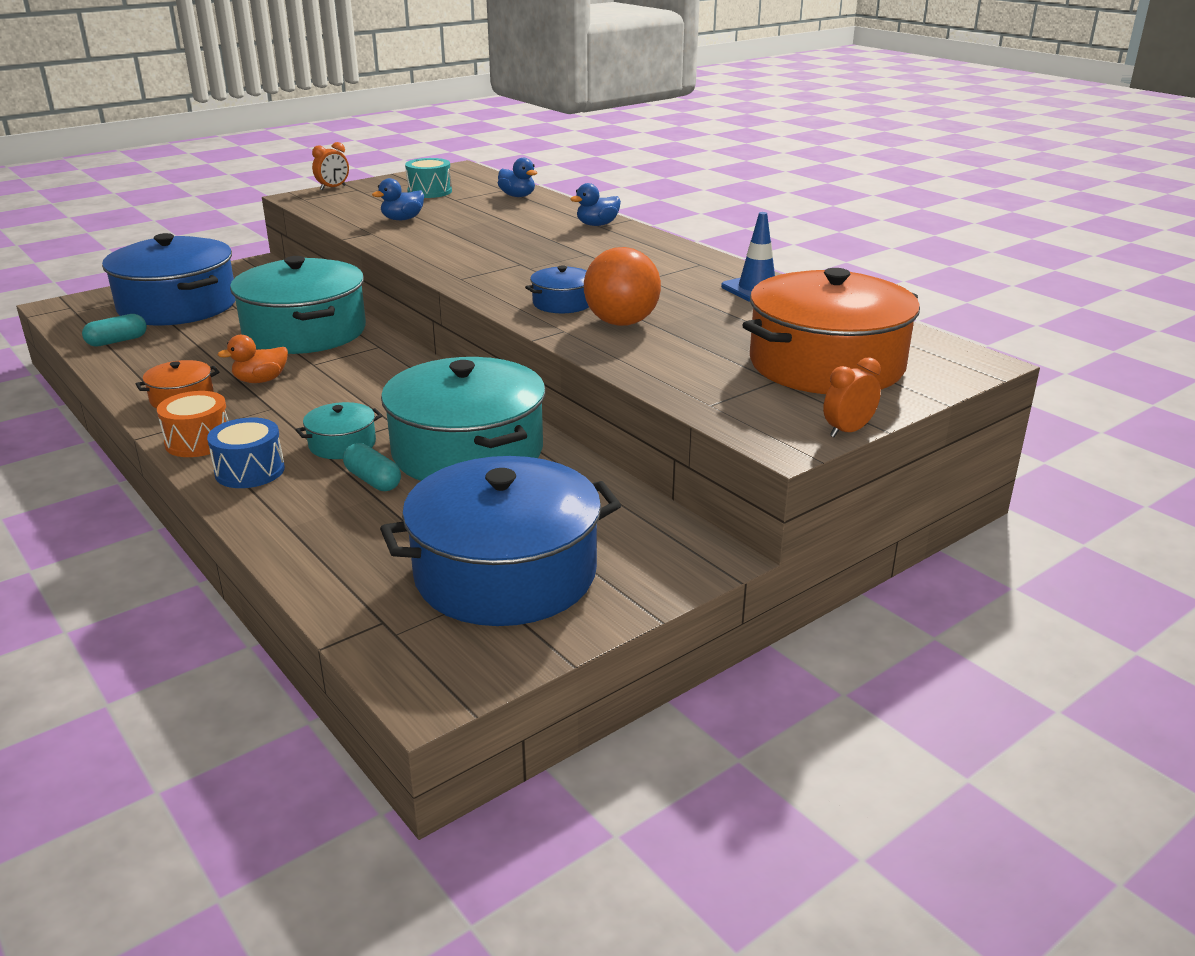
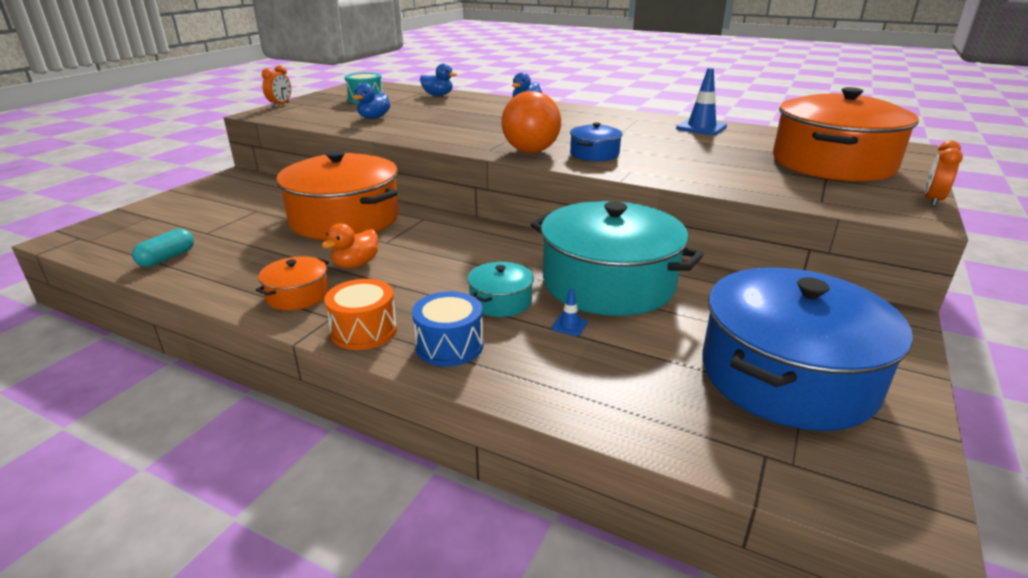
camera: 25 degrees left, 0 degrees up
(177, 306) = (196, 218): blue pot -> none
(305, 332) = (345, 218): turquoise pot -> orange pot
(373, 480) = (569, 325): turquoise capsule -> blue traffic cone
(621, 322) = (658, 160): orange ball -> orange ball (530, 151)

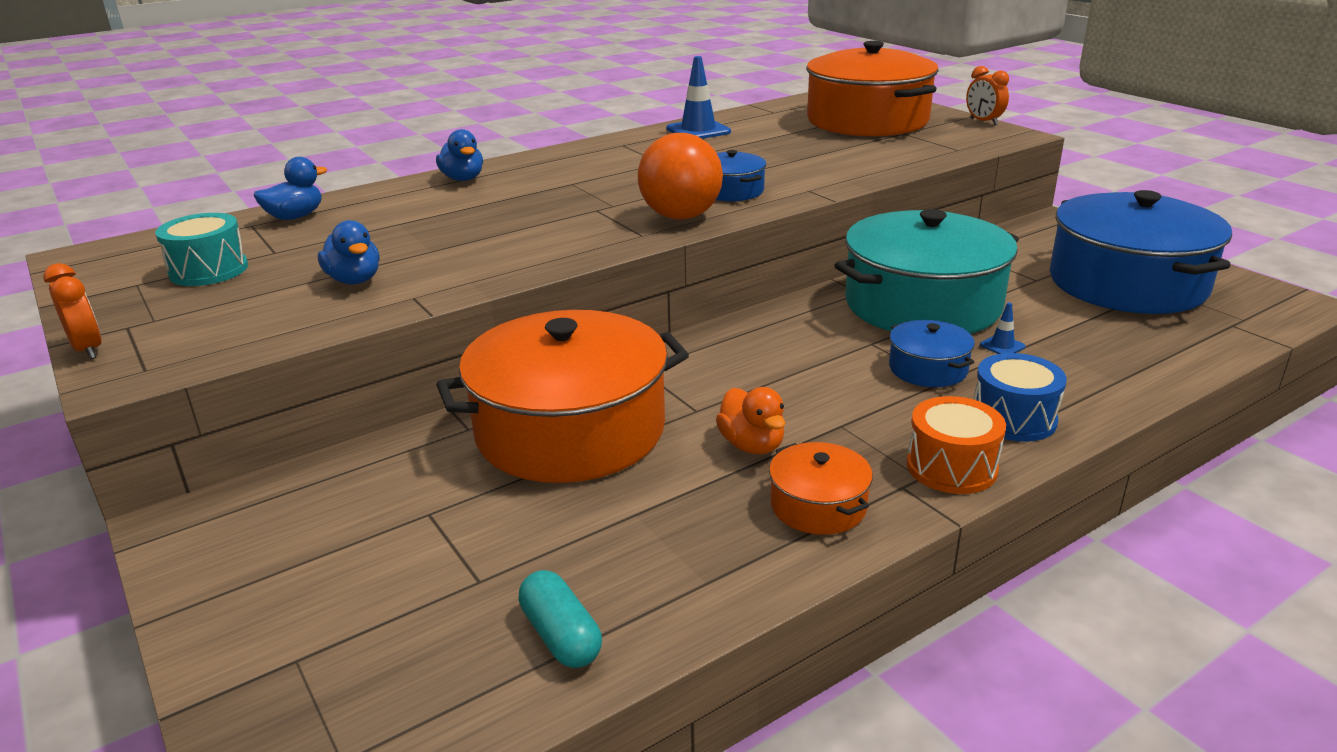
camera: 60 degrees left, 0 degrees up
(500, 301) = (928, 369): turquoise pot -> blue pot

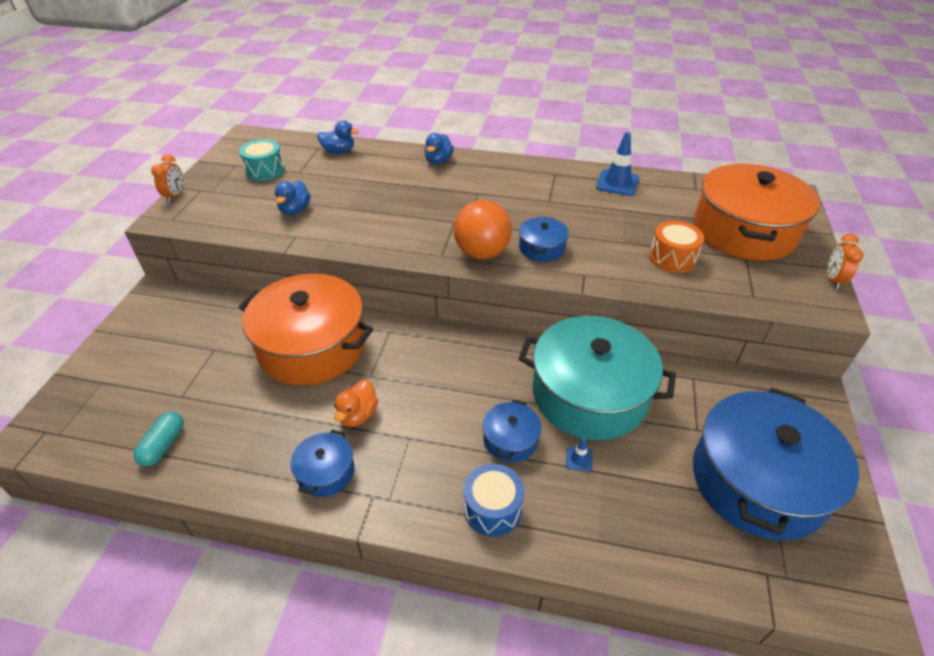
camera: 45 degrees right, 15 degrees up
(818, 505) = (326, 472): orange pot -> blue pot
(951, 467) = (411, 507): orange drum -> orange drum (672, 258)

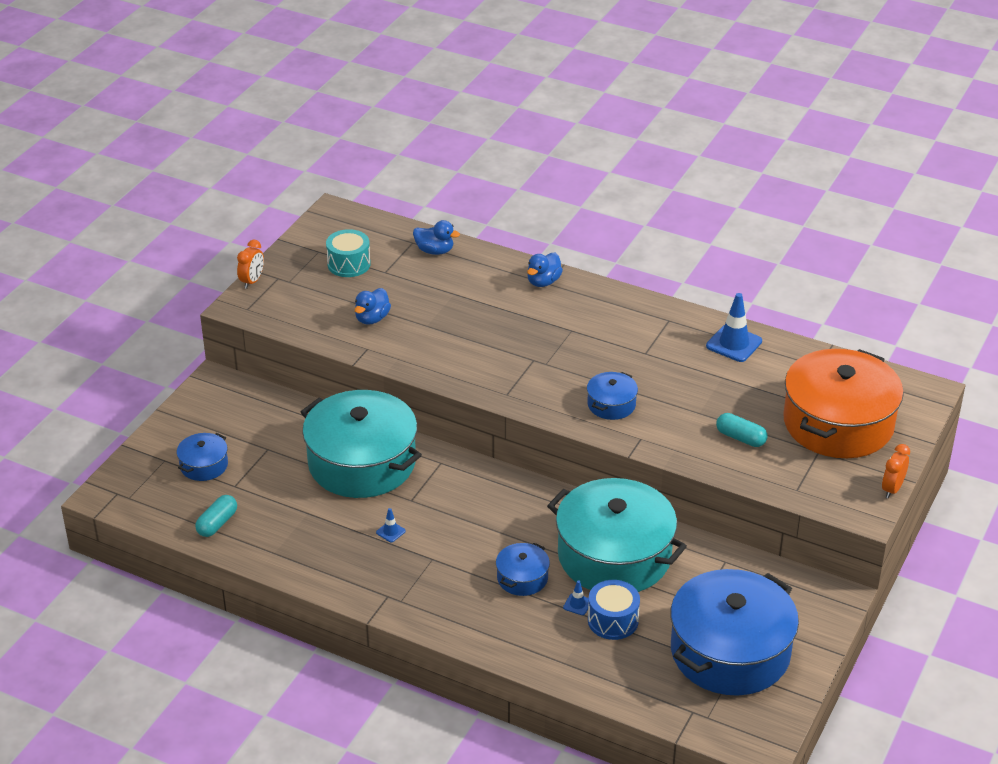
camera: 15 degrees right, 5 degrees down
(312, 346) = (362, 463): orange pot -> turquoise pot
(326, 472) = (352, 571): blue pot -> blue pot (204, 465)
(357, 415) = (390, 532): orange duck -> blue traffic cone
(482, 253) = (548, 399): orange ball -> none
(492, 509) = (485, 624): blue drum -> blue drum (613, 620)
(672, 258) = (740, 438): orange drum -> turquoise capsule

